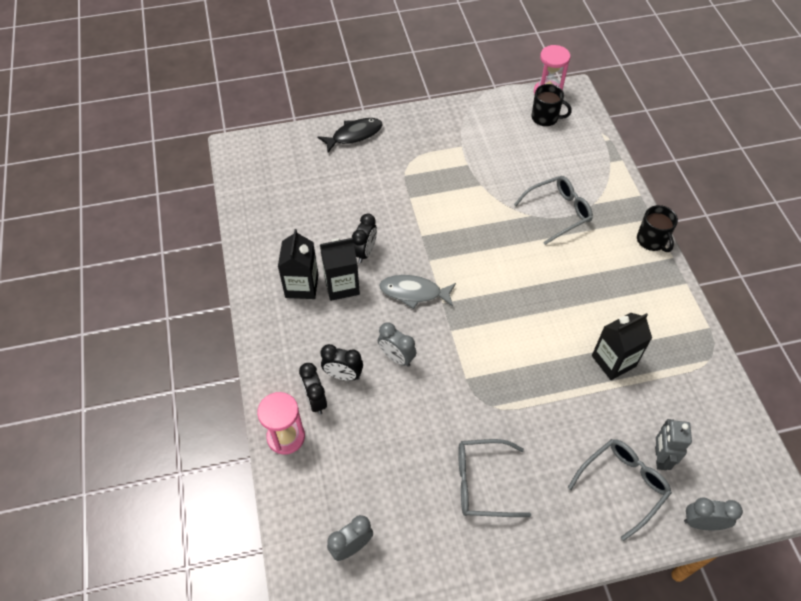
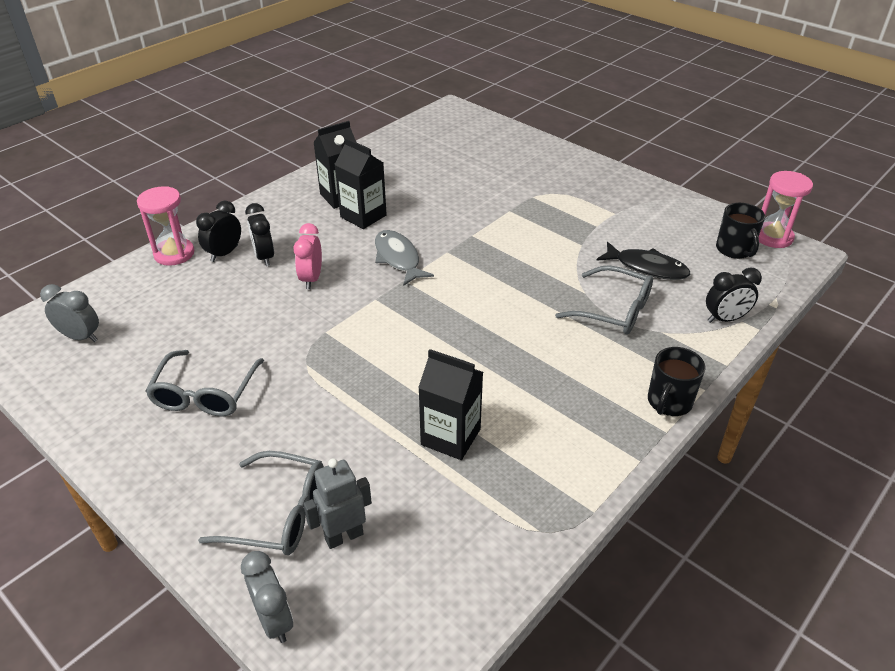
camera: 55 degrees right, 15 degrees down
(354, 135) = (542, 153): black fish -> black fish (647, 267)
(365, 252) = (415, 213): black clock -> black clock (725, 319)
(396, 357) = (311, 279): grey clock -> pink clock
(482, 483) = (205, 394): grey glasses -> grey glasses turned 135 degrees counterclockwise

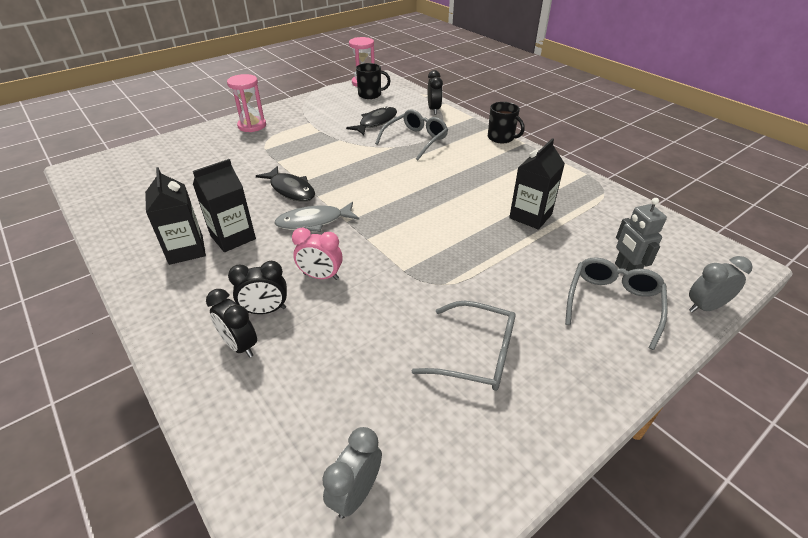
camera: 80 degrees left, 0 degrees up
(174, 254) = (213, 397): pink hourglass -> pink hourglass (252, 126)
(454, 231) = (290, 189): none -> black fish

